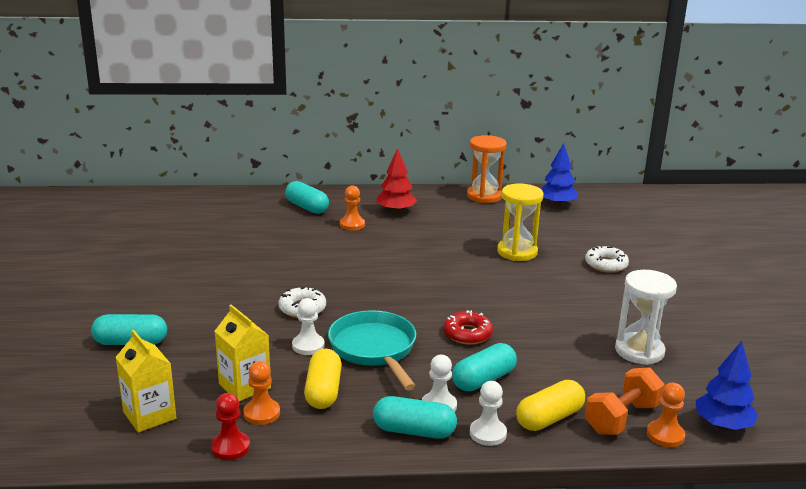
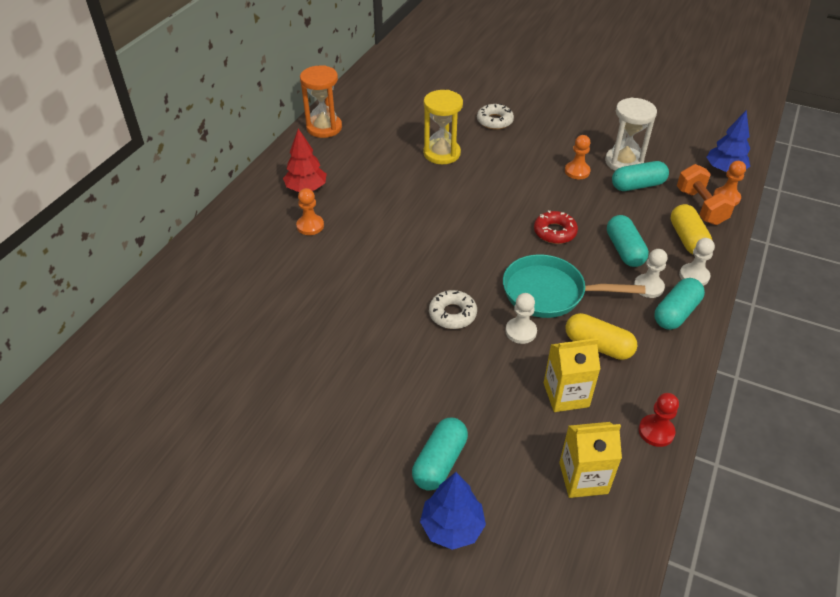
camera: 60 degrees left, 20 degrees up
(261, 413) = (614, 396): orange pawn -> orange pawn (577, 171)
(307, 207) = (243, 243): turquoise capsule -> turquoise capsule (637, 185)
(557, 204) = (375, 98): blue tree -> blue tree (452, 527)

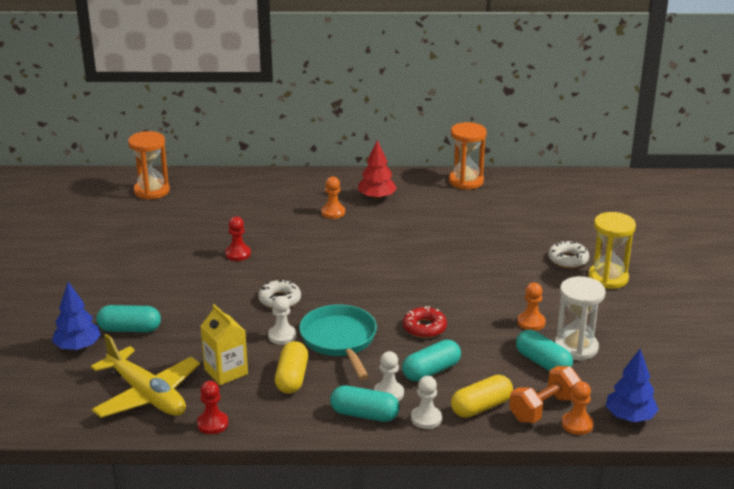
camera: 65 degrees right, 15 degrees down
(129, 360) = (151, 191): none -> orange hourglass
(339, 321) = (238, 254): none -> red pawn
(441, 153) = (486, 244): yellow hourglass -> yellow hourglass (608, 278)
(583, 478) = (147, 395): yellow carton -> yellow plane

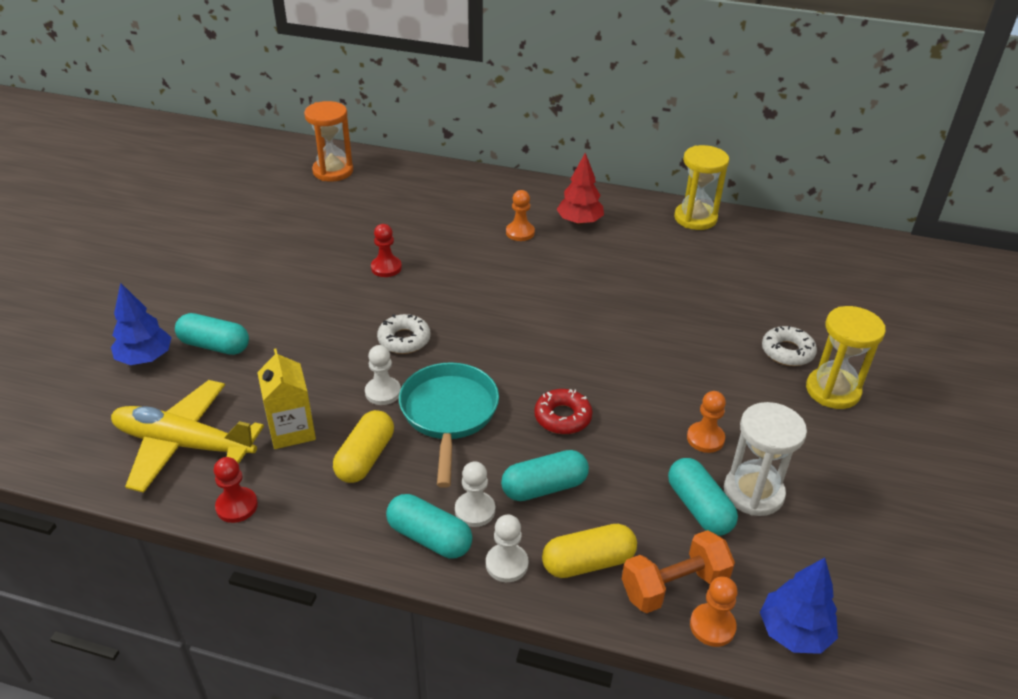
camera: 15 degrees right, 10 degrees up
(147, 395) = (184, 444): yellow plane -> yellow plane turned 135 degrees clockwise
(466, 181) = (695, 218): orange hourglass -> yellow hourglass

